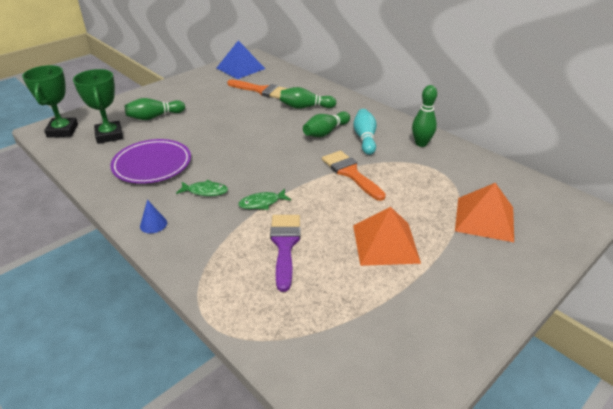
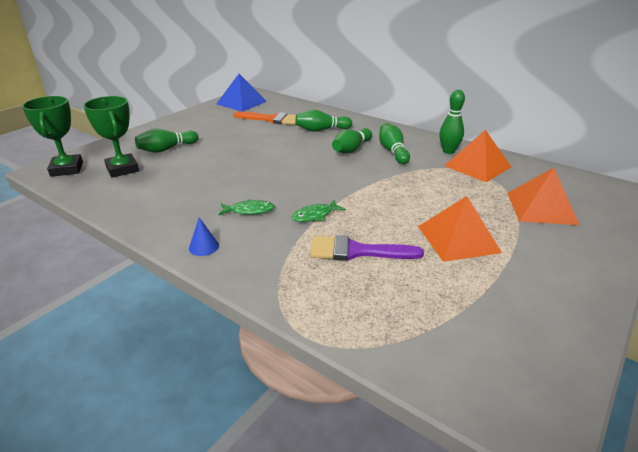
camera: 10 degrees left, 5 degrees down
(152, 165) = (181, 192): purple plate -> none
(285, 245) = (356, 251): purple brush -> purple brush turned 75 degrees counterclockwise
(350, 173) = (393, 181): orange brush -> none
(365, 139) = (392, 151): turquoise bowling pin -> green bowling pin
(442, 164) = (477, 166): none -> orange pyramid

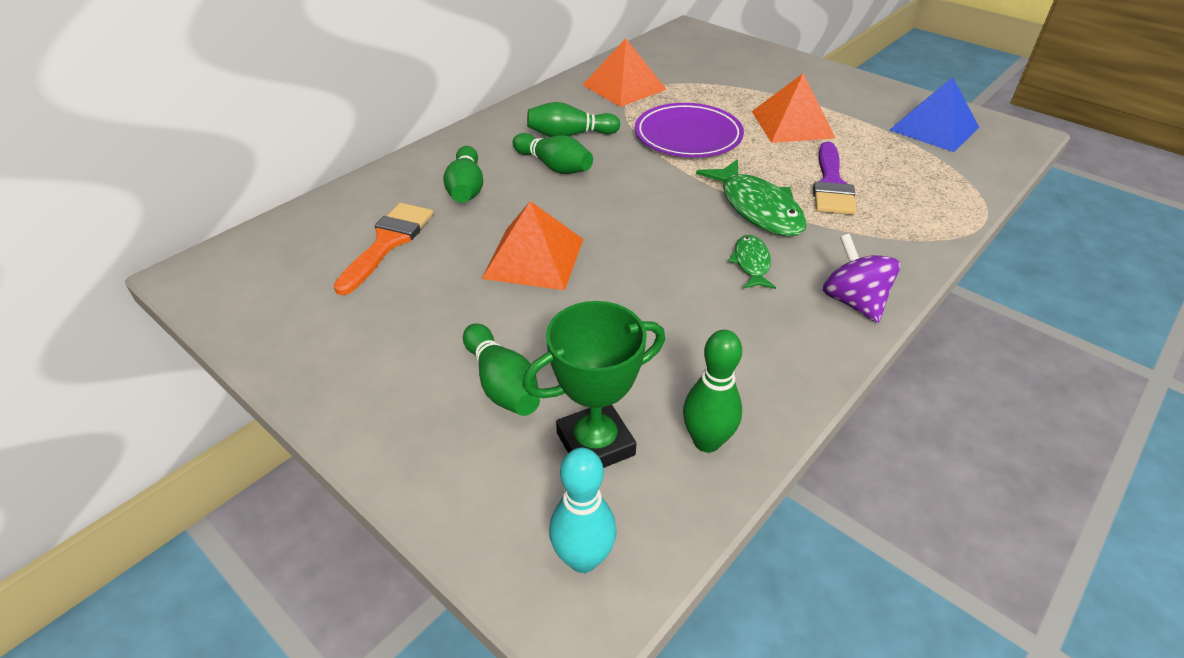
camera: 85 degrees left, 10 degrees up
(67, 169) = (583, 558): green trophy -> turquoise bowling pin
(204, 247) = (853, 301): blue cone -> purple spinning top
(241, 102) = (256, 286): blue pyramid -> blue pyramid (934, 128)
(315, 215) = (757, 208): green fish -> green fish, size x1.84
(411, 190) = (688, 136): none -> purple plate
(448, 151) = (577, 97): green bowling pin -> green bowling pin (707, 441)
(541, 208) = (723, 73): orange pyramid -> orange pyramid (533, 258)

